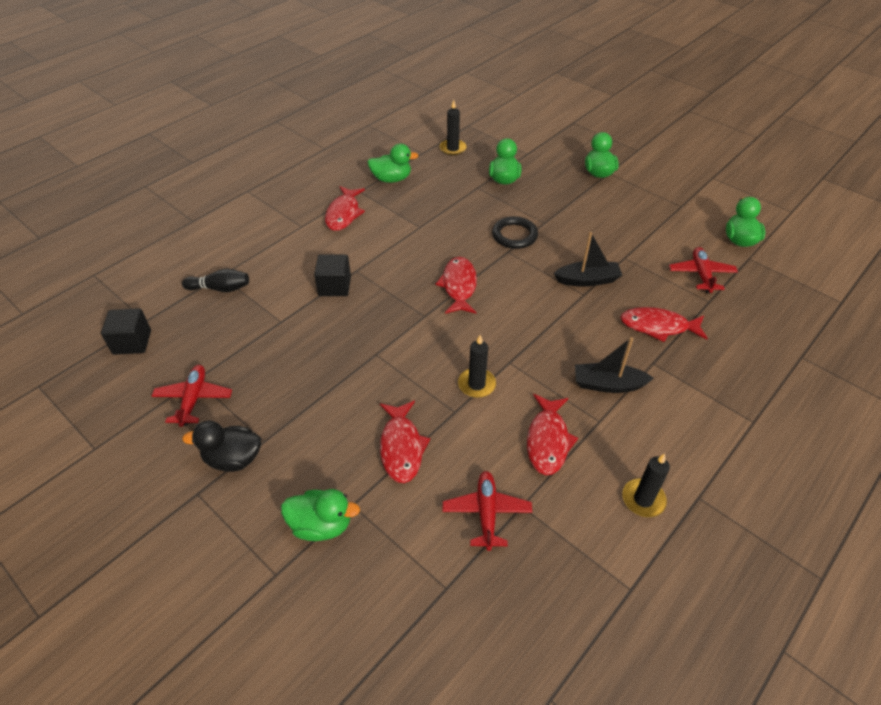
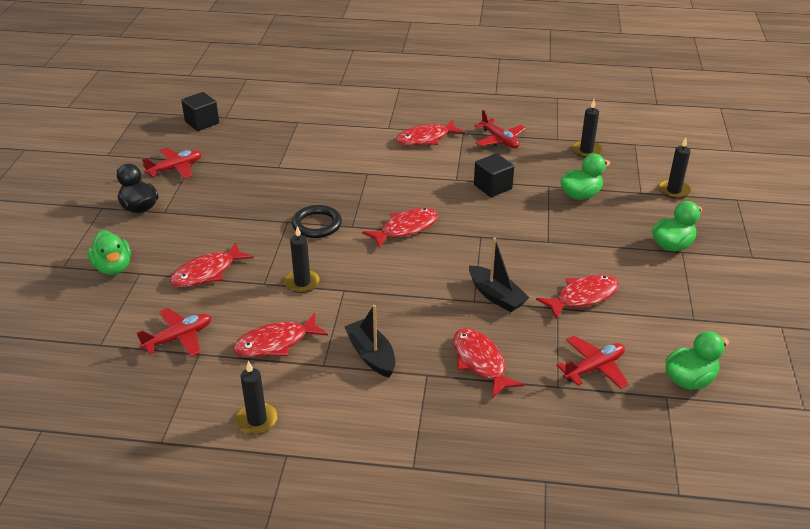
camera: 55 degrees right, 10 degrees down
(220, 288) = (284, 128): black bowling pin -> none
(334, 286) = (339, 172): black cube -> black cube (492, 187)
(391, 179) = (499, 140): green duck -> red plane
(514, 235) = (507, 231): black ring -> black ring (317, 224)
(539, 140) = (674, 190): none -> black candle
(622, 240) = (583, 297): none -> red fish

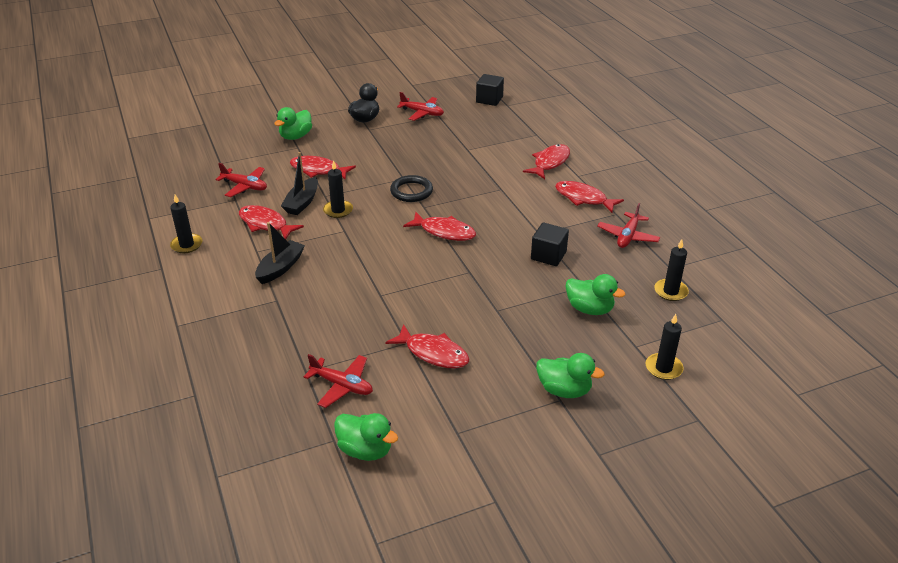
camera: 60 degrees right, 0 degrees up
(480, 362) = (307, 321): red fish -> red fish (550, 162)
(496, 296) = (395, 304): black boat -> black boat (302, 203)

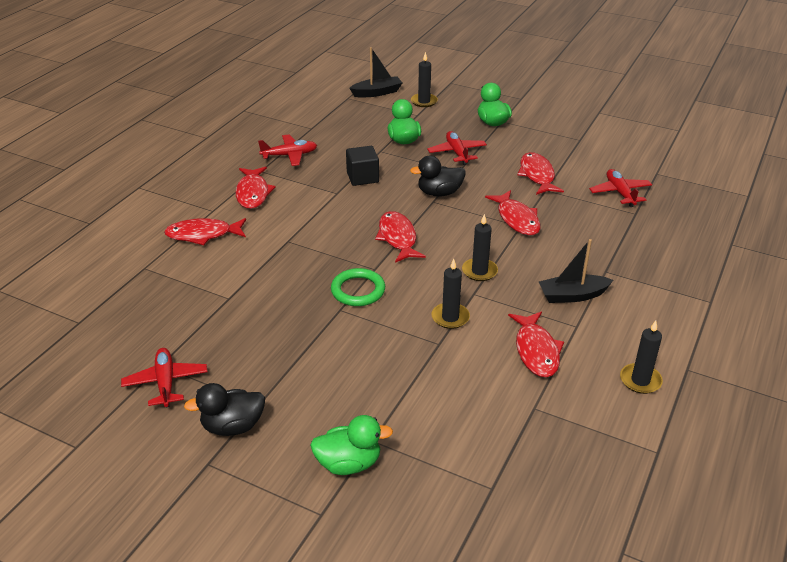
camera: 130 degrees left, 0 degrees up
(245, 186) = (504, 420): red plane -> red plane (457, 153)
(302, 203) = (471, 351): black boat -> black boat (377, 93)
(318, 170) = (400, 383): red fish -> red fish (517, 219)
(365, 450) = (642, 160): green duck -> none
(411, 191) = (358, 290): black ring -> green ring
(477, 281) = (439, 193): none -> black duck
(489, 99) = (73, 344): black cube -> none
(670, 291) = (341, 120): black candle -> black candle (479, 271)

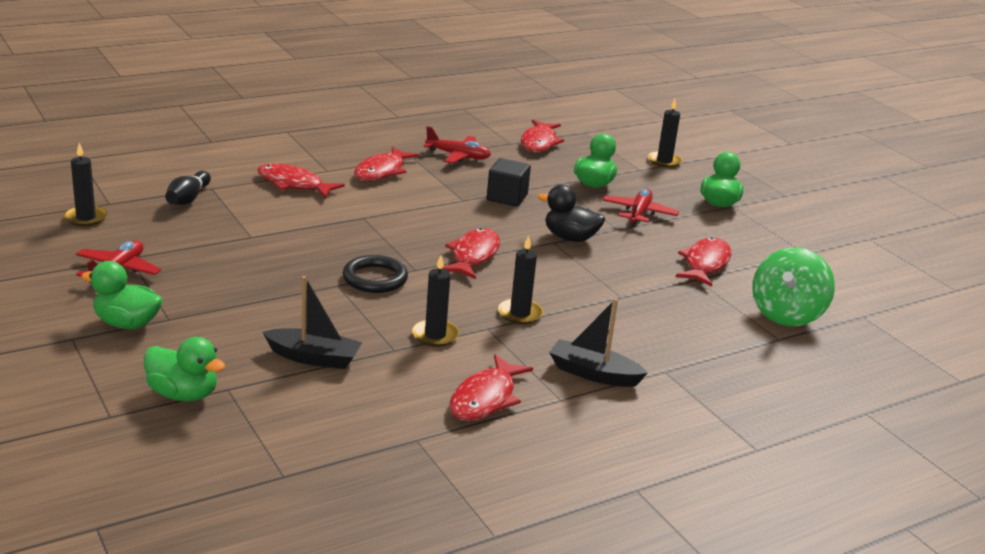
camera: 30 degrees right, 10 degrees down
(138, 287) = (188, 199): none -> black bowling pin
(233, 426) = (127, 323): black duck -> green duck
(358, 290) = (375, 278): green ring -> black ring
(377, 93) = (622, 138): black boat -> black boat (314, 358)
(517, 219) = (625, 290): red fish -> red fish (539, 143)
(620, 193) = (786, 314): red plane -> green spinning top
(640, 380) = (565, 472): black candle -> black candle (86, 218)

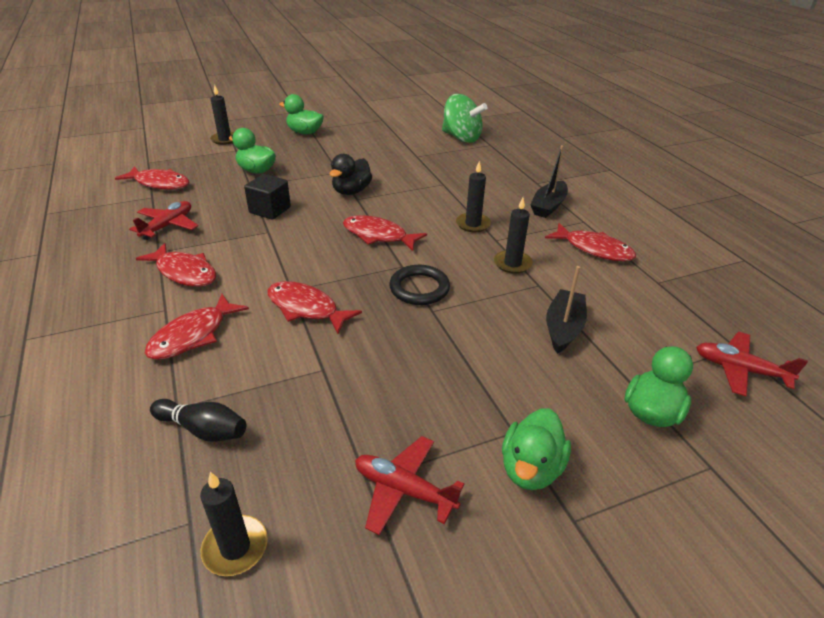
camera: 80 degrees left, 10 degrees up
(639, 213) = (315, 161): red plane -> red plane (739, 370)
(705, 264) = (396, 150): red fish -> red fish (306, 308)

